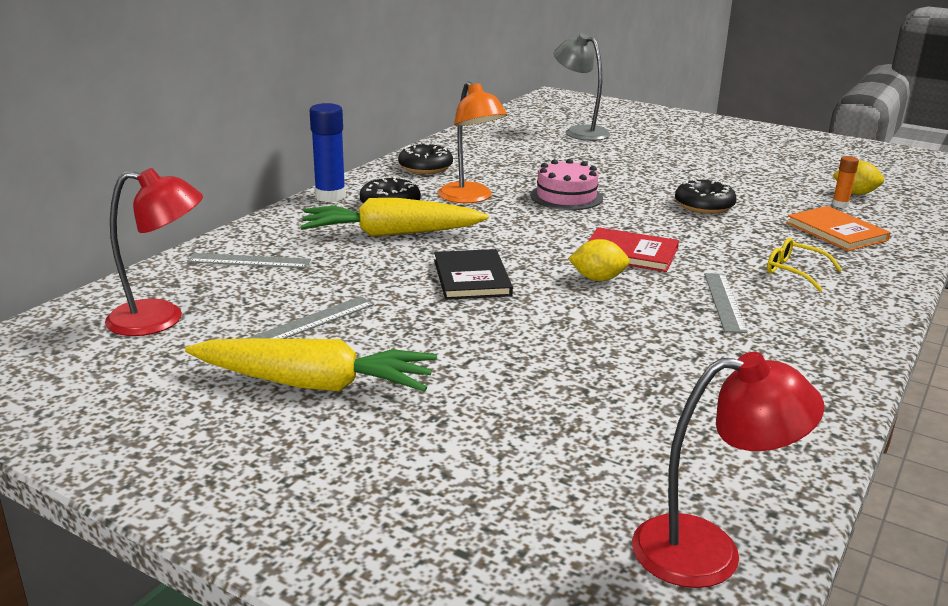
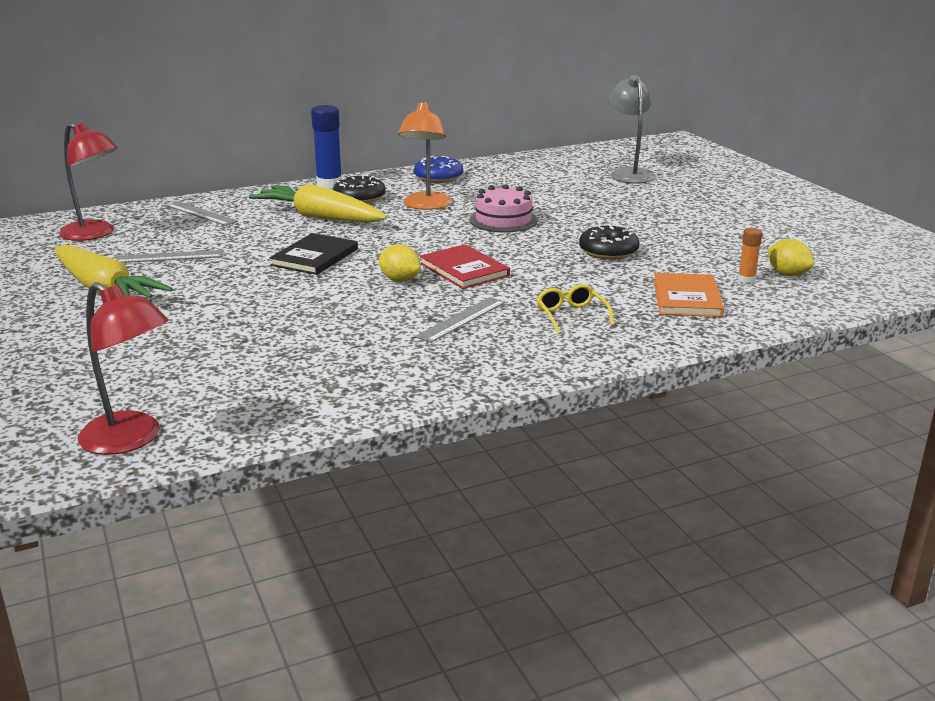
camera: 35 degrees right, 0 degrees up
(425, 167) = (438, 177): black donut -> blue donut

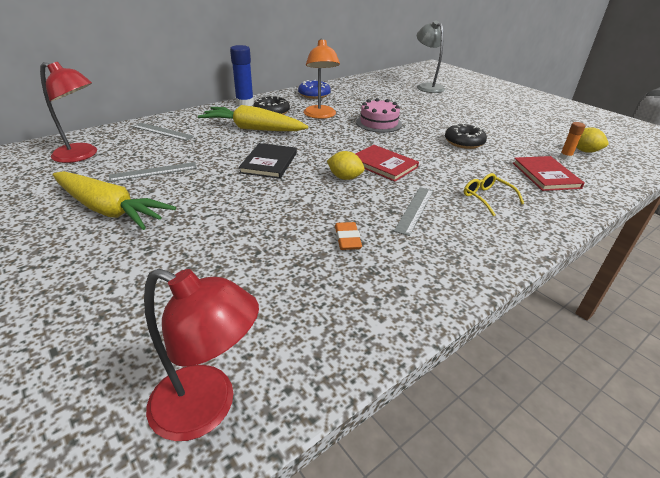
camera: 15 degrees left, 10 degrees up
(354, 339) = (347, 239): none -> orange eraser
(687, 298) = (545, 175): orange book -> red book

